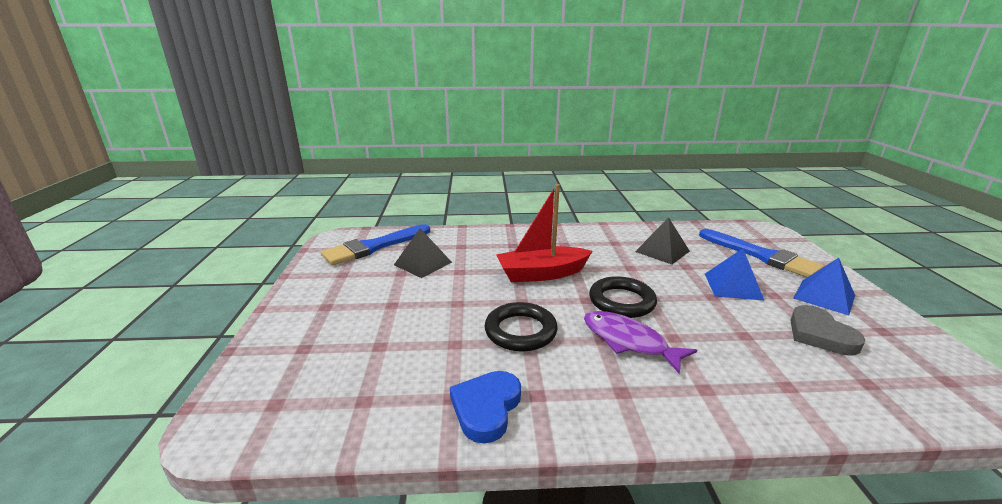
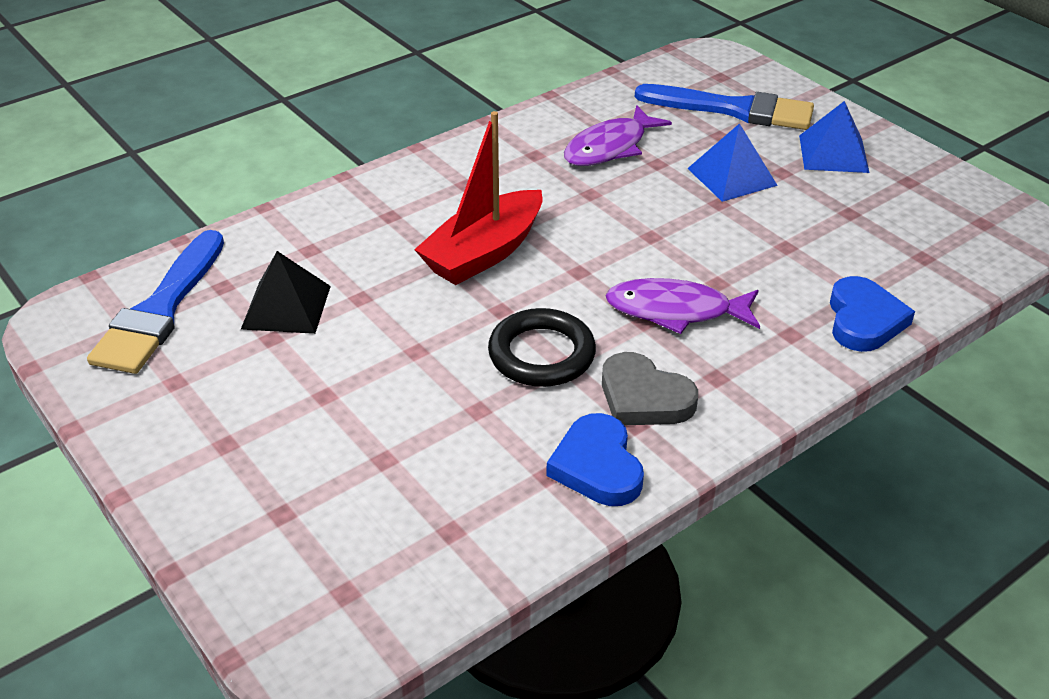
camera: 35 degrees left, 15 degrees up
(621, 301) = (623, 255): black ring -> none
(662, 251) = (610, 147): black pyramid -> purple fish
(778, 405) = (864, 320): none -> blue heart
(820, 334) = (855, 213): grey heart -> grey heart (644, 397)

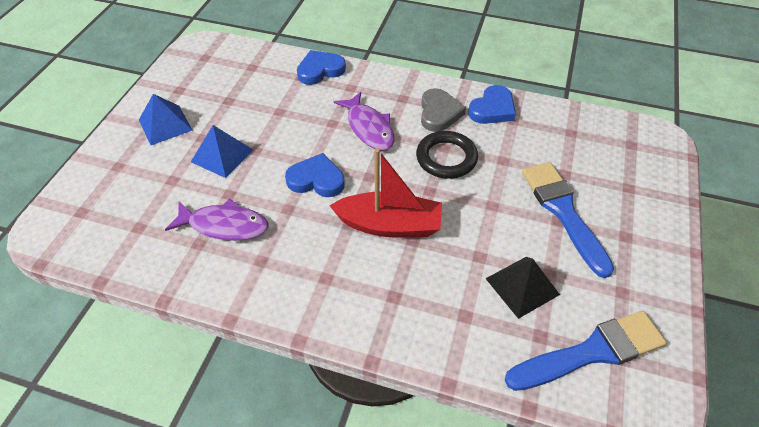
camera: 125 degrees left, 10 degrees up
(617, 229) = (316, 180): none -> blue heart
(733, 109) = (132, 186): blue brush -> blue brush (563, 212)

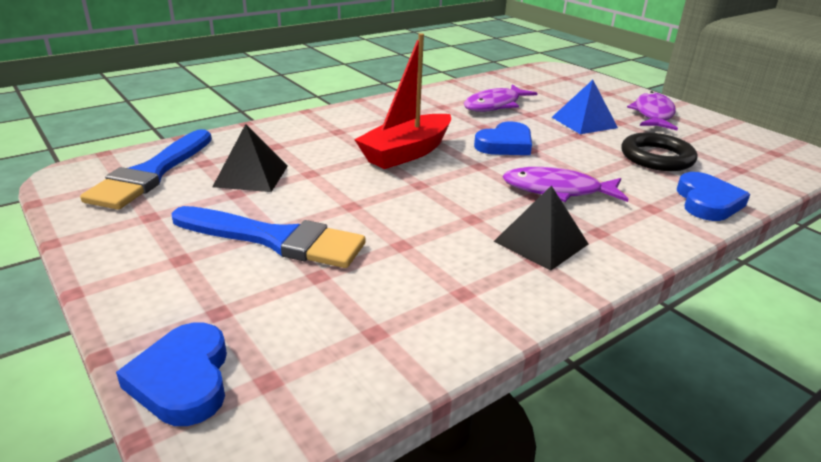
camera: 125 degrees right, 20 degrees down
(165, 125) = (653, 114): blue pyramid -> purple fish
(439, 113) = (541, 242): grey heart -> black pyramid
(446, 158) = (453, 212): black ring -> black ring (656, 157)
(492, 109) = (507, 288): blue heart -> blue heart (183, 379)

